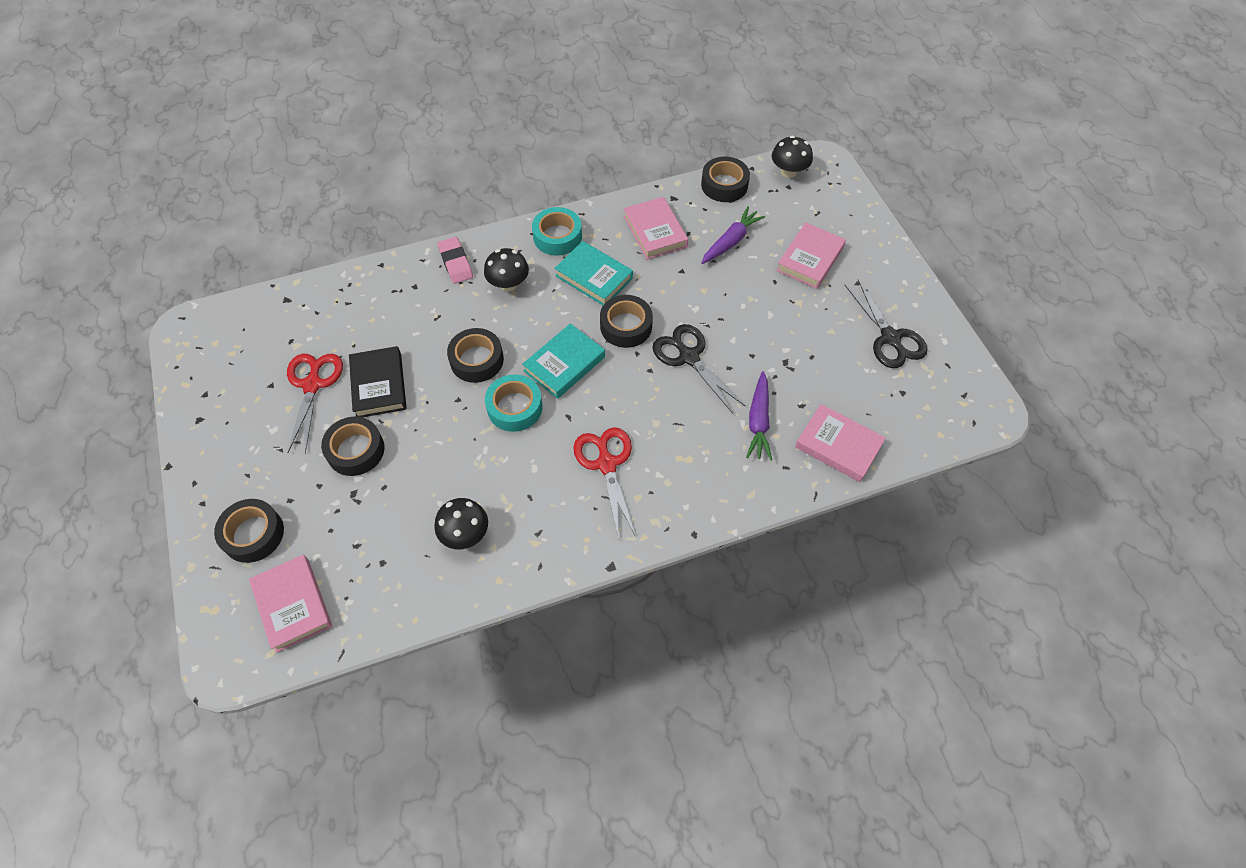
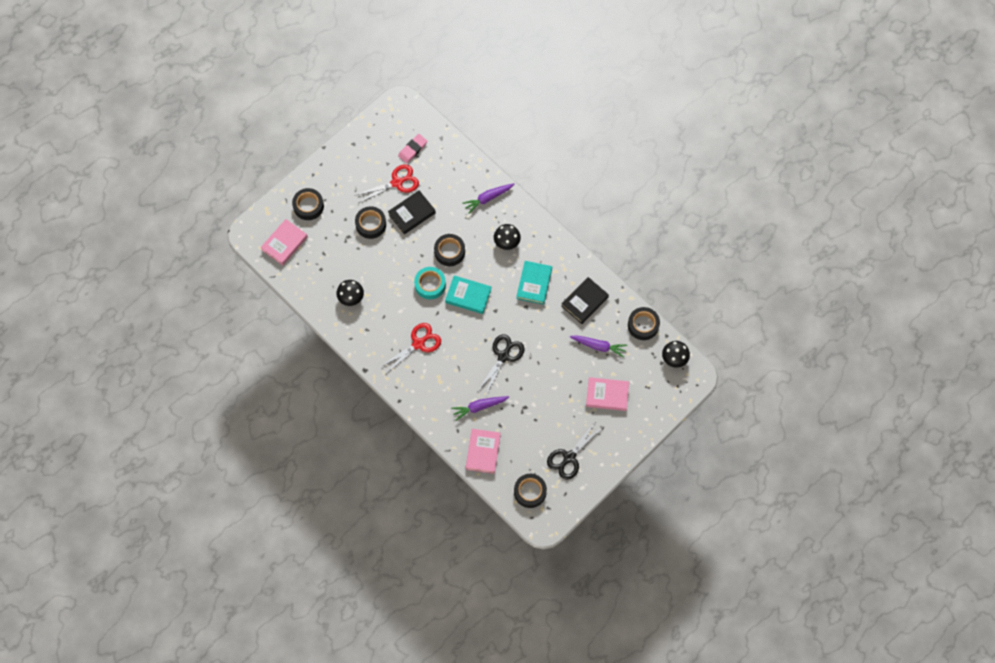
camera: 65 degrees right, 10 degrees up
(425, 280) = (488, 198): none -> purple carrot
(456, 263) = (507, 207): pink eraser -> pink eraser (412, 149)
(557, 236) = (553, 251): turquoise tape -> none
(626, 326) = (508, 315): black tape -> black tape (530, 492)
(655, 232) = (584, 302): pink book -> black book

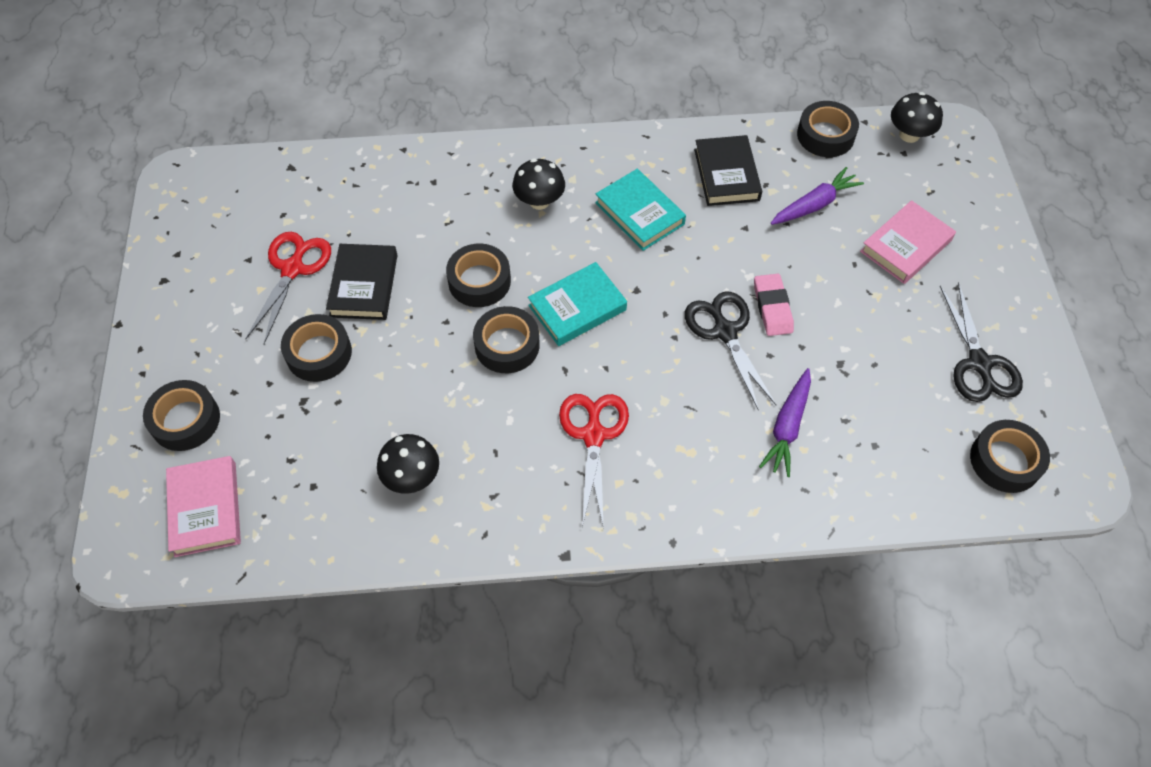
camera: 50 degrees left, 10 degrees down
(412, 149) = (266, 212): pink eraser -> pink eraser (772, 307)
(430, 285) = (507, 345): turquoise tape -> black tape
(483, 452) = (876, 479): pink book -> none
(488, 198) = (447, 177): purple carrot -> none

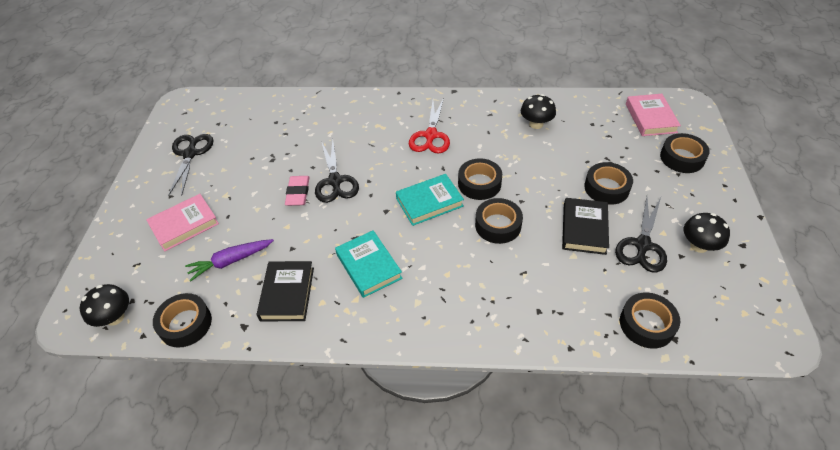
camera: 170 degrees left, 10 degrees down
(292, 269) = (642, 245): red scissors -> black scissors
(539, 201) = (448, 284): black mushroom -> black mushroom (699, 245)
(787, 427) = (319, 132): purple carrot -> none
(1005, 461) = (212, 111): black tape -> black tape (646, 324)

